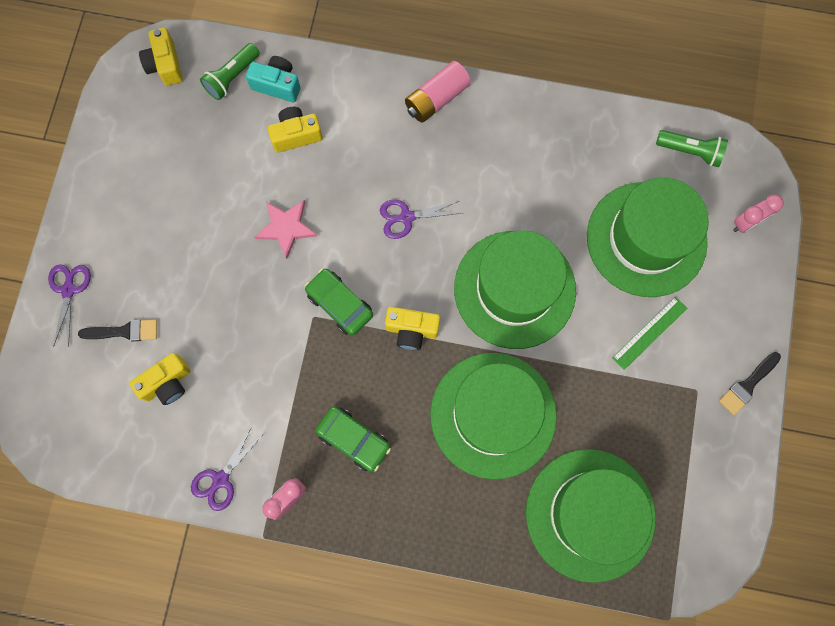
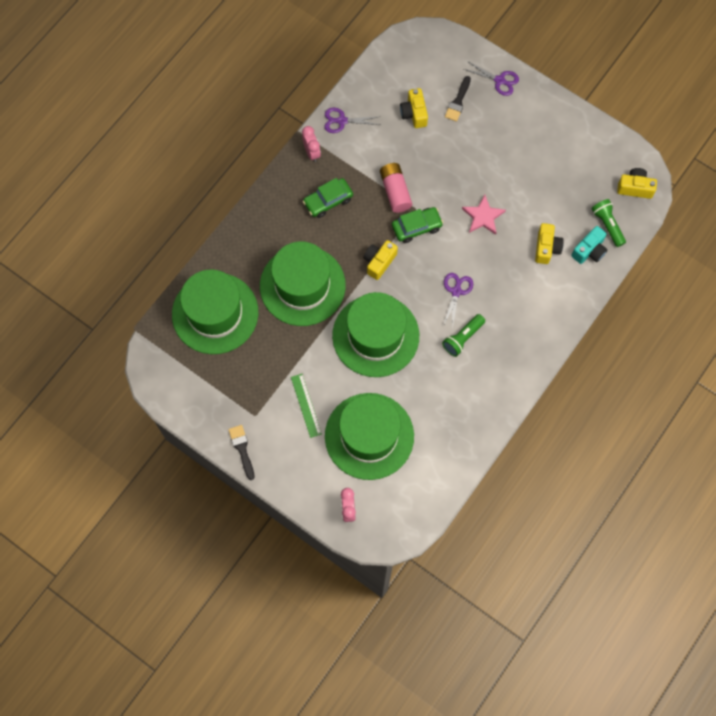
camera: 115 degrees right, 5 degrees down
(220, 480) = (341, 121): purple scissors -> purple scissors turned 60 degrees counterclockwise
(437, 99) = (534, 348): pink battery -> pink battery (395, 191)
(690, 151) = (417, 499): green flashlight -> green flashlight (463, 338)

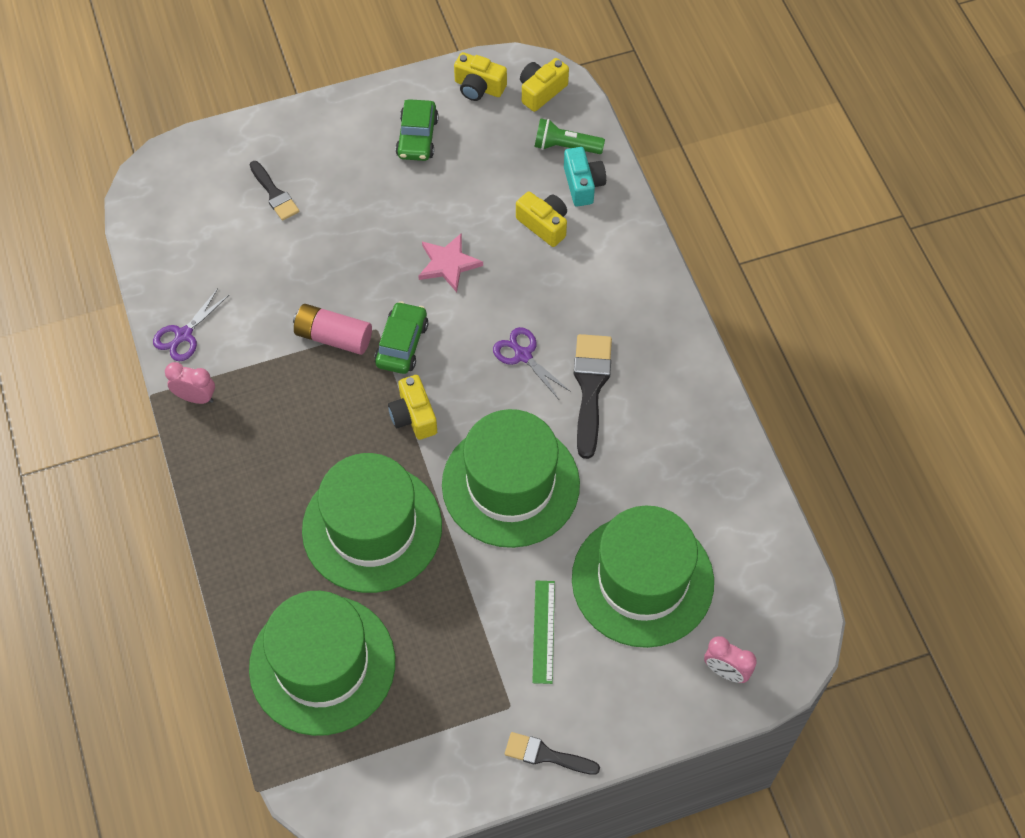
camera: 55 degrees left, 10 degrees down
(306, 405) = (543, 631): green ruler -> green ruler turned 75 degrees clockwise
(328, 201) = (280, 421): green car -> green car (417, 137)
(414, 113) = (247, 250): yellow camera -> yellow camera (478, 87)
(463, 338) = (590, 387): green flashlight -> black brush
(500, 80) = (287, 134): purple scissors -> none

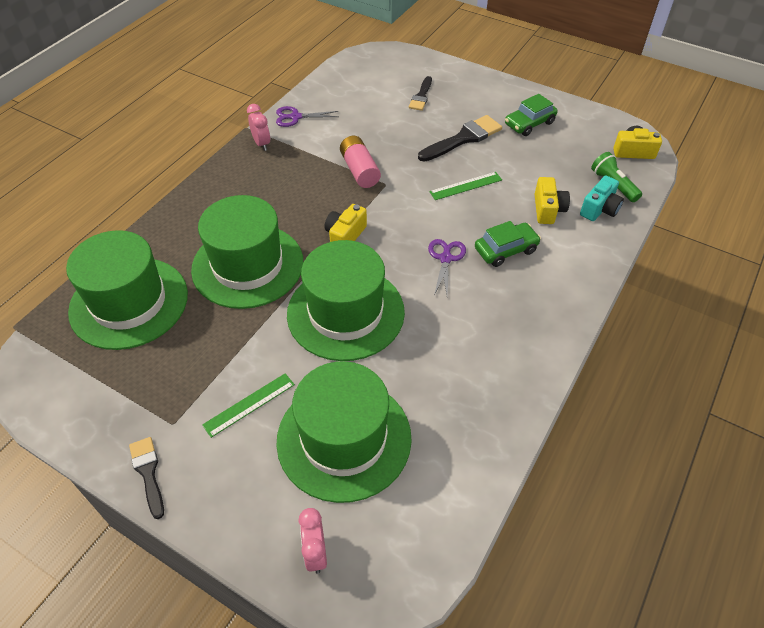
camera: 50 degrees right, 10 degrees down
(402, 344) = (388, 200): green car -> green car (505, 250)
(448, 264) = (466, 186): pink star -> green ruler
(478, 87) = (596, 126): yellow camera -> none
(590, 387) = (462, 307): black brush -> black brush (463, 138)

